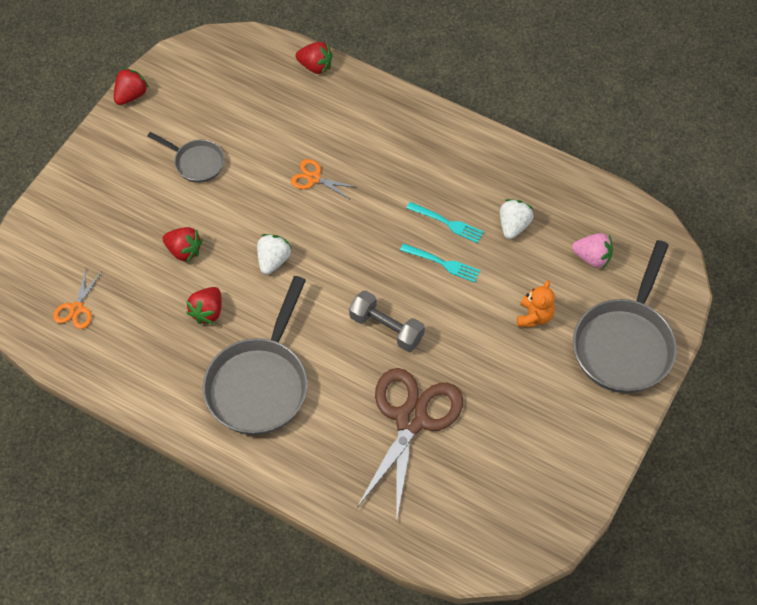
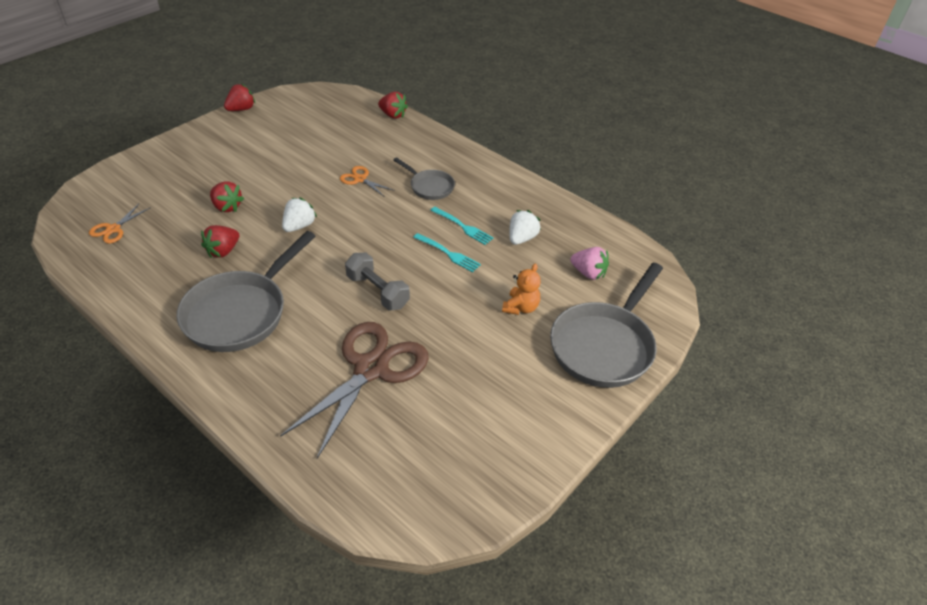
camera: 10 degrees right, 15 degrees down
(196, 162) = (269, 154): grey pan -> grey pan (429, 187)

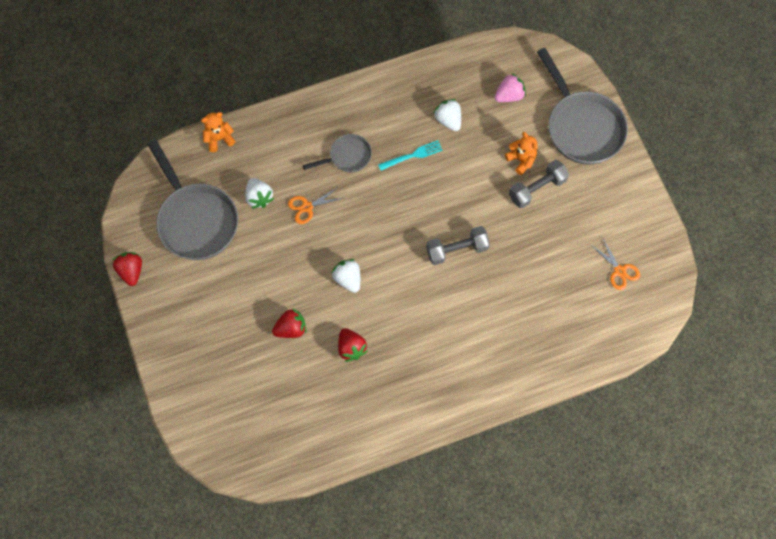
camera: 60 degrees left, 25 degrees up
(113, 229) = (275, 429): orange scissors -> orange scissors (619, 271)
(240, 313) = (432, 355): grey pan -> grey pan (196, 220)
(351, 150) = (259, 197): none -> white strawberry
(371, 369) = (532, 285): brown scissors -> none
(393, 115) = (219, 139): red strawberry -> orange teddy bear
(448, 253) = (439, 181): turquoise fork -> none
(495, 332) = (537, 189): none -> grey dumbbell

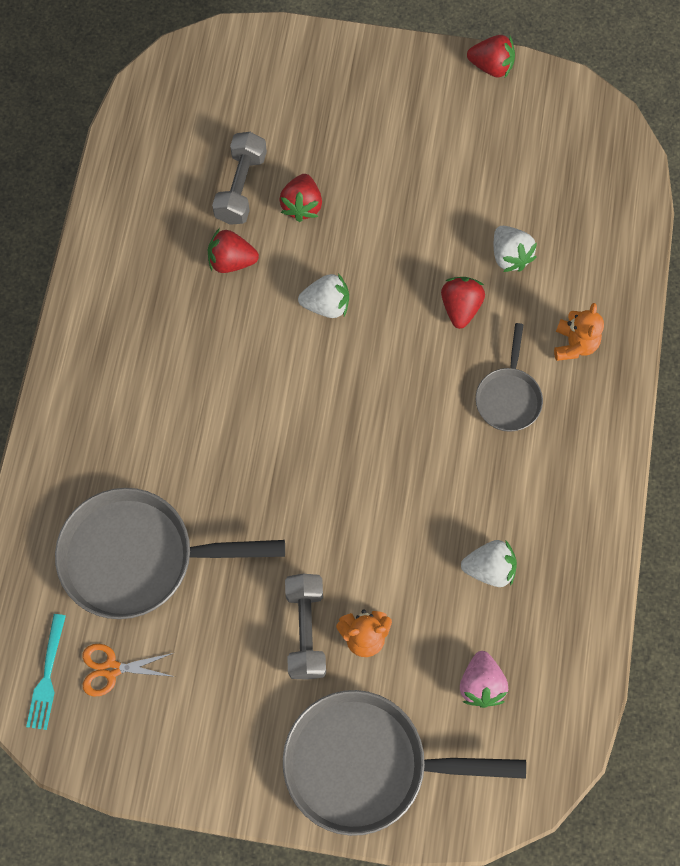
camera: 120 degrees right, 0 degrees up
(196, 220) = (520, 167): grey pan -> grey pan (137, 557)
(219, 139) = (628, 249): orange teddy bear -> orange teddy bear (574, 344)
(259, 197) = (510, 256): white strawberry -> white strawberry turned 120 degrees counterclockwise
(307, 207) = (460, 307): orange scissors -> red strawberry
(412, 155) = (460, 485): turquoise fork -> turquoise fork (47, 676)
(457, 249) = (282, 464): grey dumbbell -> grey dumbbell (241, 187)

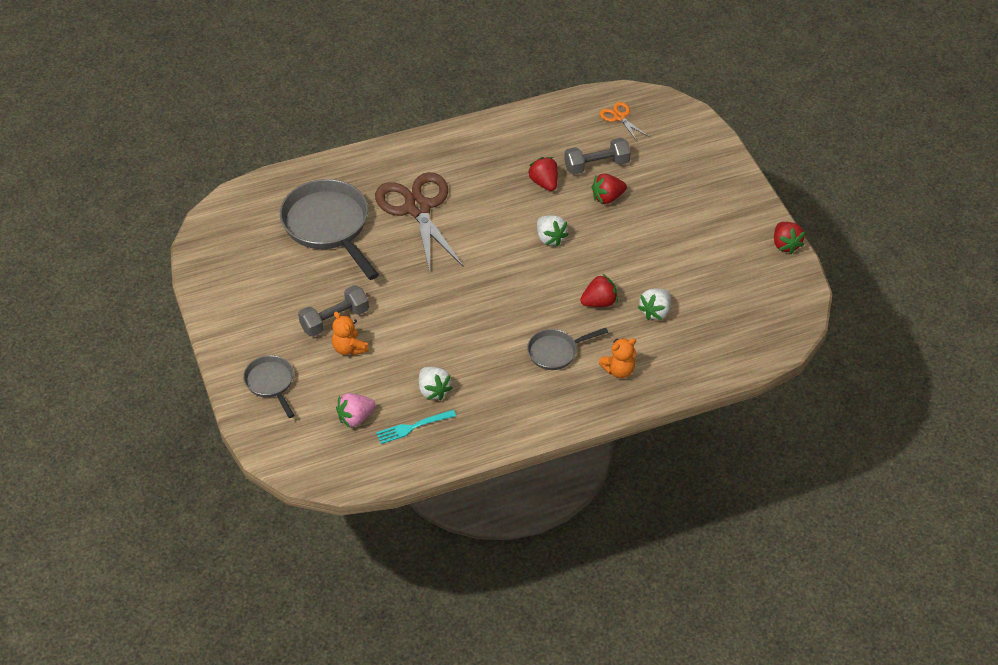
camera: 60 degrees right, 20 degrees down
(47, 676) = (234, 220): turquoise fork -> turquoise fork (413, 427)
(111, 669) = (255, 245): orange scissors -> orange scissors (619, 117)
(178, 431) = (418, 208): none -> brown scissors
(365, 764) = (271, 383): grey pan -> grey pan, size x0.52

